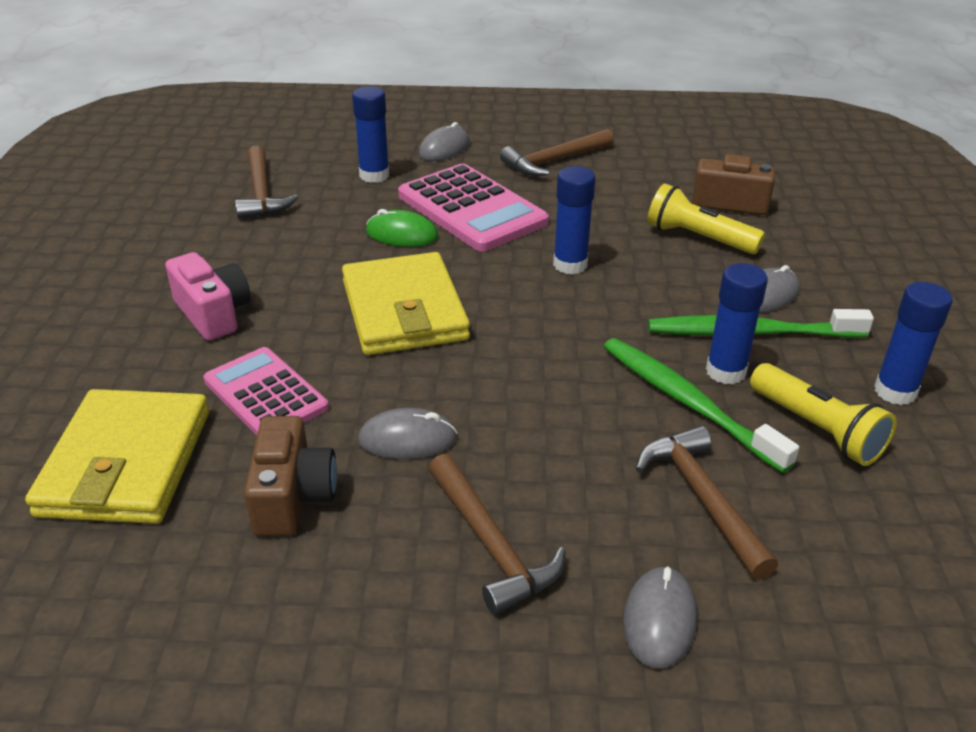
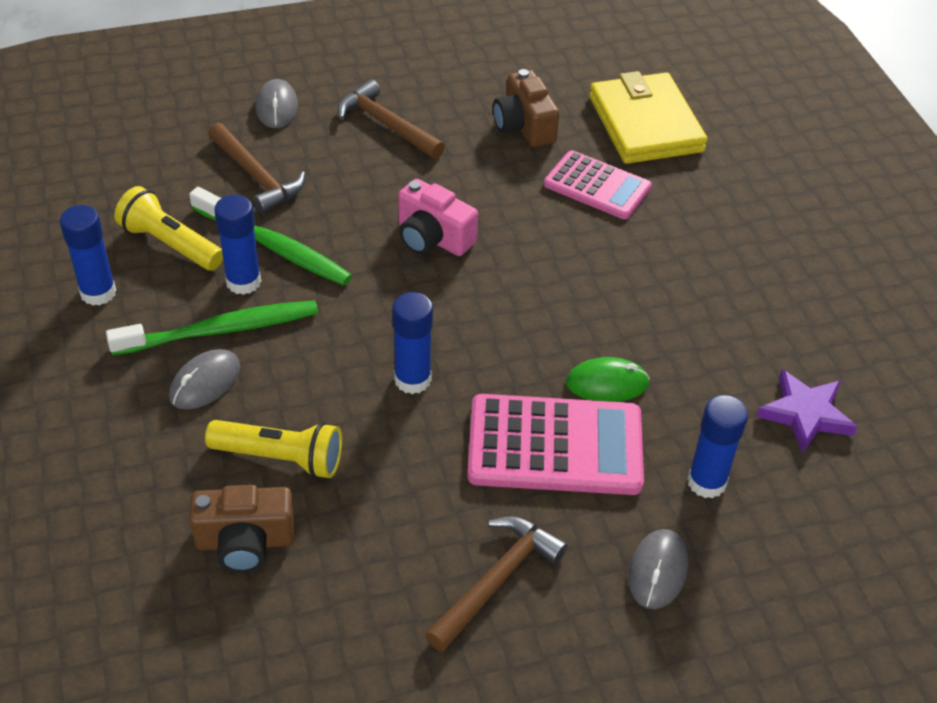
camera: 160 degrees right, 10 degrees up
(213, 313) = (701, 245): pink camera -> pink camera (432, 238)
(262, 193) = (805, 414): brown hammer -> purple star
(404, 310) = (543, 285): yellow wallet -> none
(407, 439) = (473, 175): grey mouse -> none
(472, 209) = (555, 446): pink calculator -> pink calculator turned 150 degrees clockwise

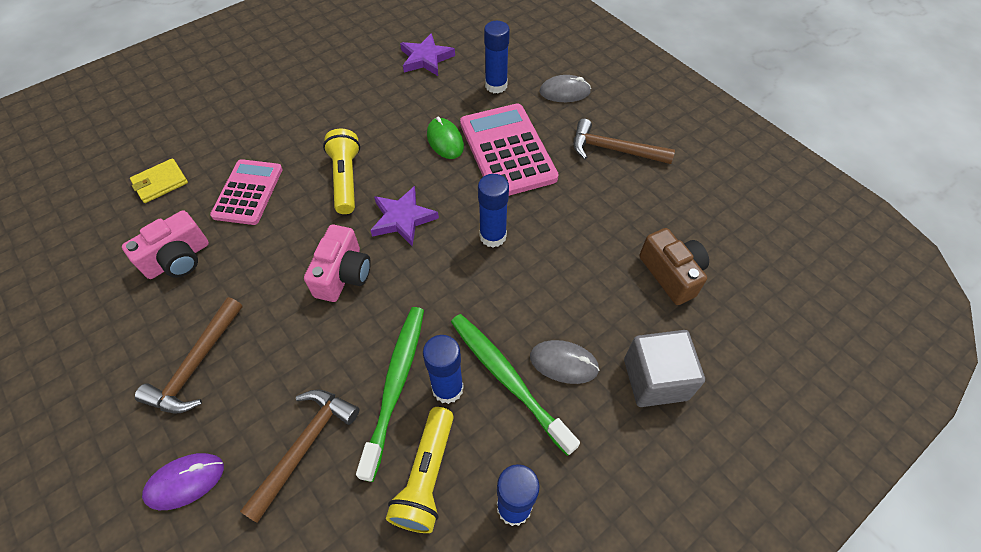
camera: 110 degrees left, 10 degrees up
(129, 455) = (655, 379): none -> grey cube
(277, 107) = (185, 481): grey mouse -> purple mouse
(280, 458) = (600, 283): yellow flashlight -> yellow flashlight (346, 179)
(486, 305) = (403, 219): none -> purple star
(524, 126) = (178, 259): brown camera -> pink camera
(645, 124) = (160, 183): yellow wallet -> yellow wallet, size x0.49

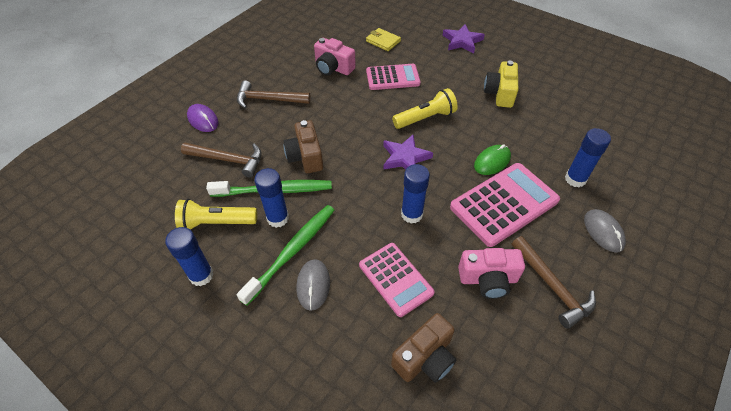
camera: 75 degrees right, 5 degrees down
(343, 97) = (500, 93): none -> yellow camera
(343, 274) = (347, 141): pink camera -> pink camera (488, 279)
(349, 333) = (305, 156): none -> brown camera
(426, 58) = (574, 126): purple star -> purple star (462, 41)
(575, 275) = (396, 279): none -> pink calculator
(614, 150) = (552, 286): brown hammer -> brown hammer turned 150 degrees clockwise
(655, 379) = (314, 356): grey cube -> none

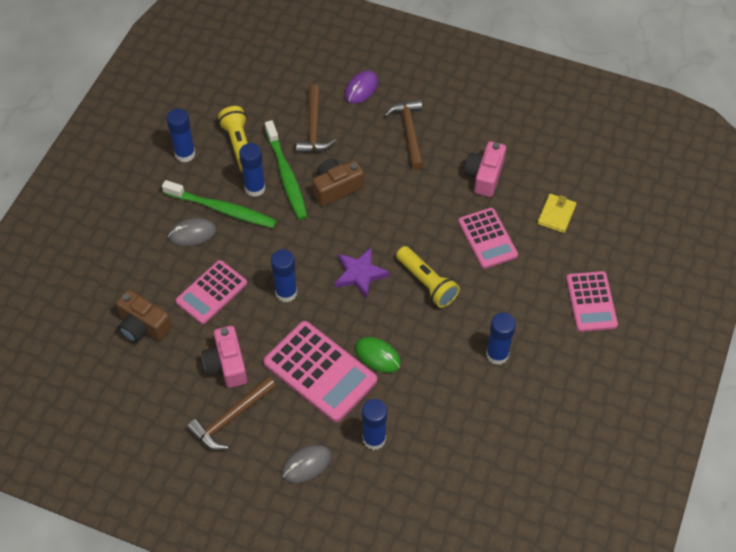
camera: 75 degrees right, 5 degrees up
(462, 41) = (591, 302): purple star -> pink calculator
(500, 93) = (497, 354): yellow camera -> blue glue stick

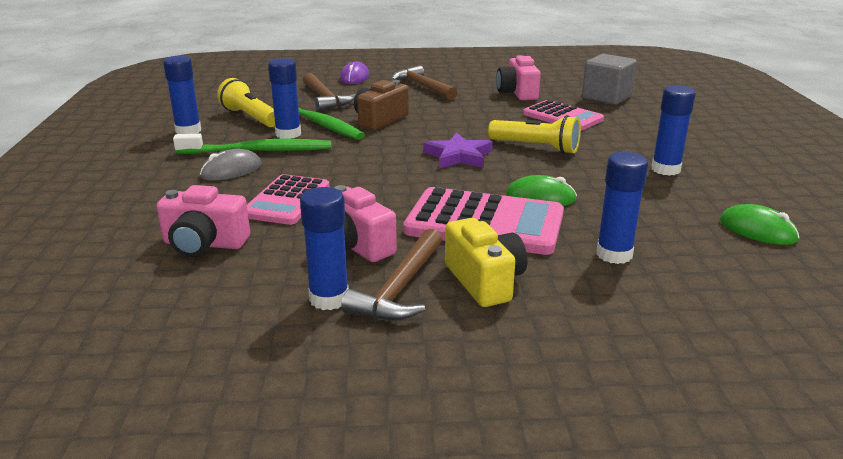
camera: 25 degrees left, 30 degrees down
(143, 326) = (204, 244): brown camera -> pink camera
(280, 432) = (484, 281): none -> yellow camera
(286, 293) = (384, 182): blue glue stick -> blue glue stick (329, 299)
(306, 465) = (553, 299): grey mouse -> none
(488, 453) = (757, 230): none -> green mouse
(556, 214) = (606, 97): yellow wallet -> grey cube
(591, 302) = (704, 127): pink calculator -> none

